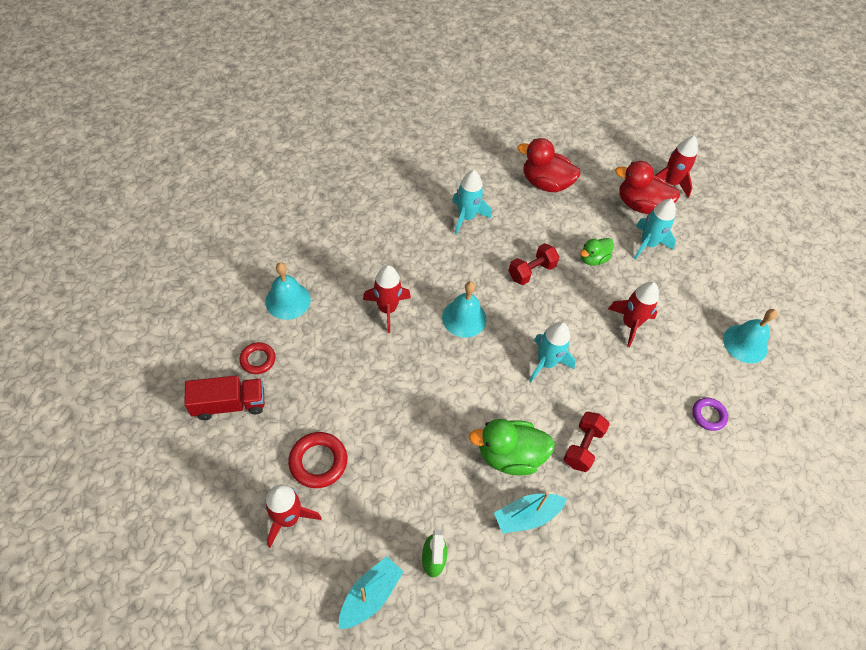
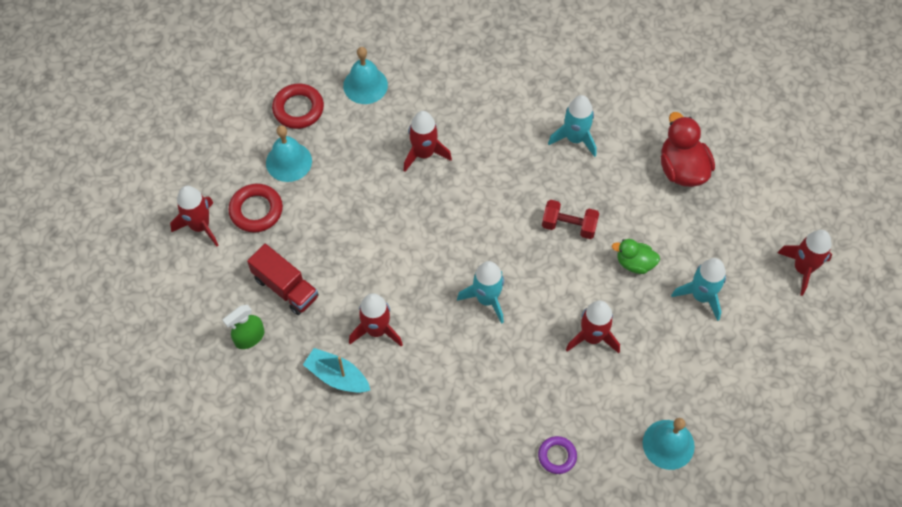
camera: 55 degrees right, 5 degrees up
(229, 404) = (248, 122): red truck -> red truck (285, 288)
(258, 360) = (298, 109): red ring -> red ring, size x1.53
(370, 595) = (190, 317): turquoise boat -> none
(464, 318) = (470, 211): turquoise bell -> turquoise bell (289, 161)
(509, 455) = (376, 330): green duck -> red rocket
(583, 447) = (433, 377): red dumbbell -> none
(640, 205) = (743, 261): red duck -> none

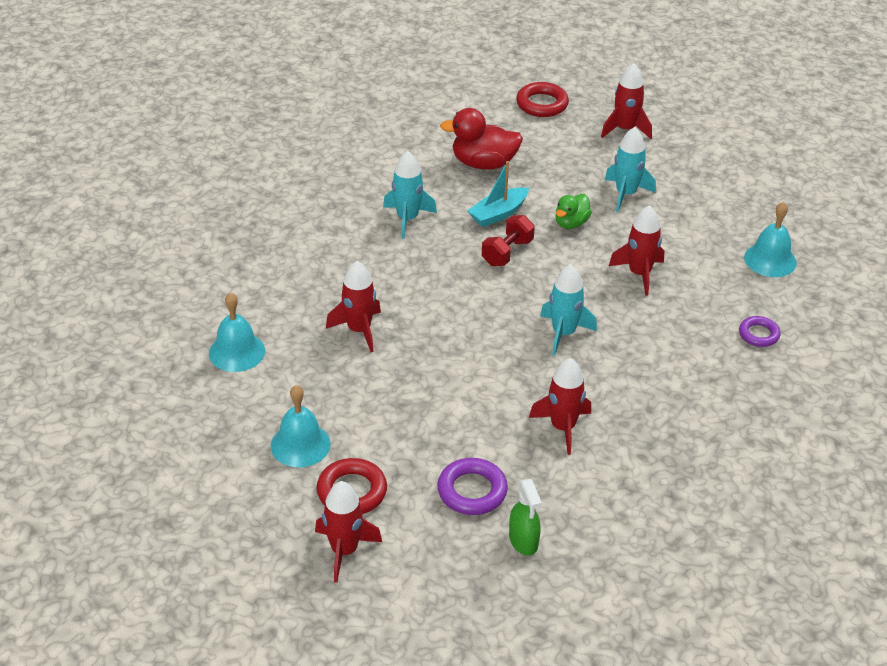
camera: 70 degrees left, 20 degrees down
(285, 288) = (472, 491): red truck -> purple ring
(298, 109) = (231, 417): red ring -> red ring (542, 104)
(337, 376) = (606, 475): turquoise boat -> turquoise boat (498, 214)

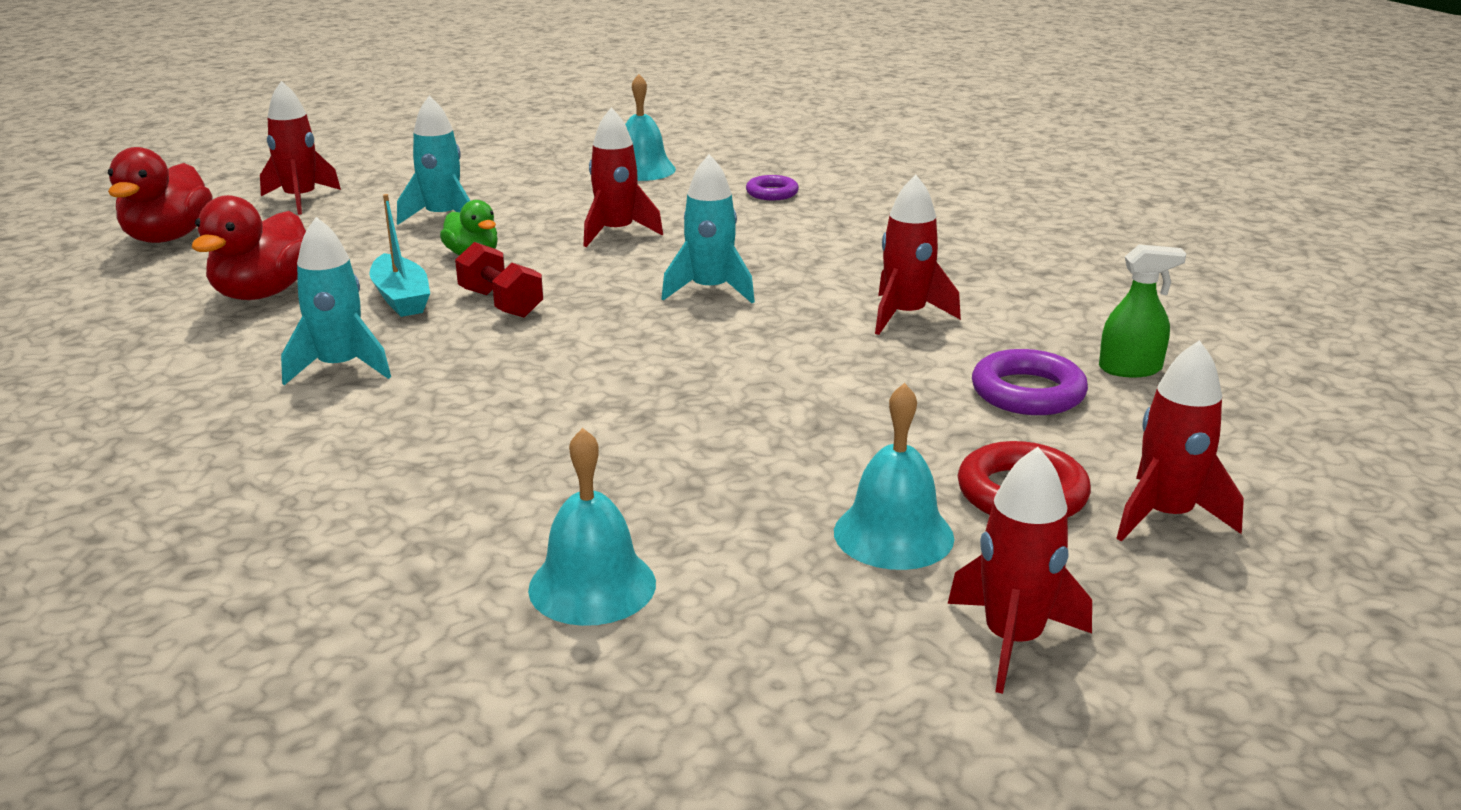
camera: 75 degrees left, 15 degrees down
(359, 330) = (607, 443): red rocket -> red rocket (1012, 640)
(542, 104) = (168, 237): red ring -> red duck

